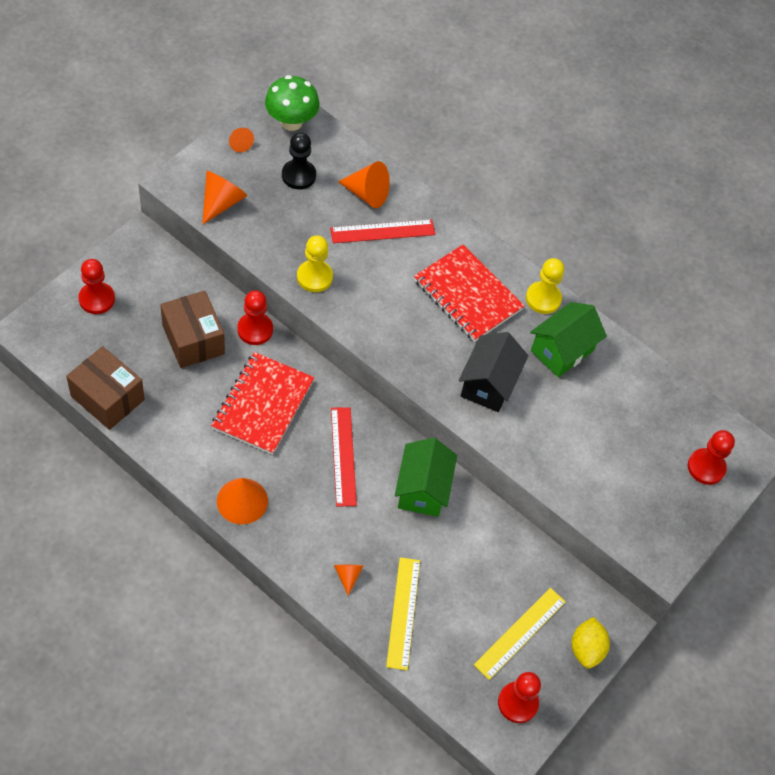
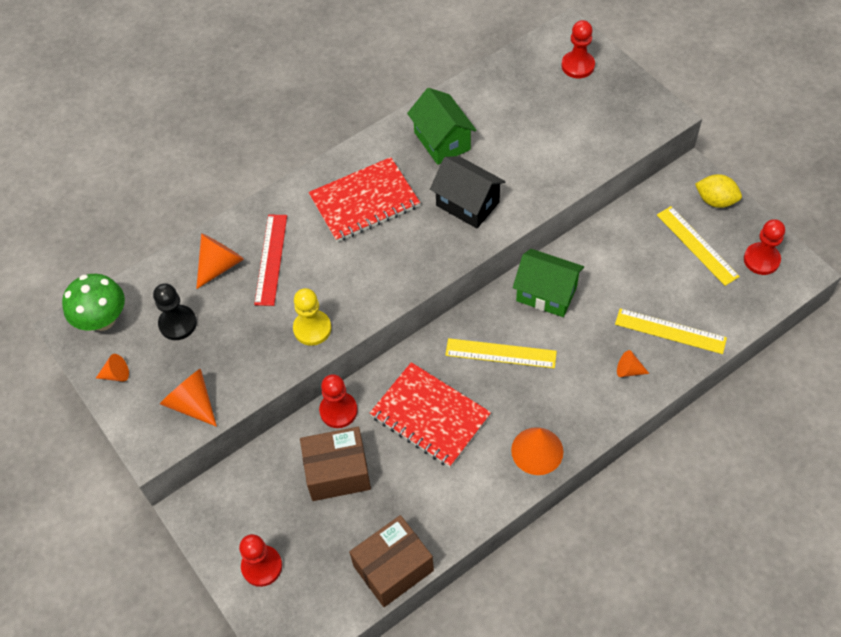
camera: 65 degrees left, 0 degrees up
(343, 456) = (500, 353): red ruler -> yellow ruler
(543, 299) = (382, 143): yellow pawn -> none

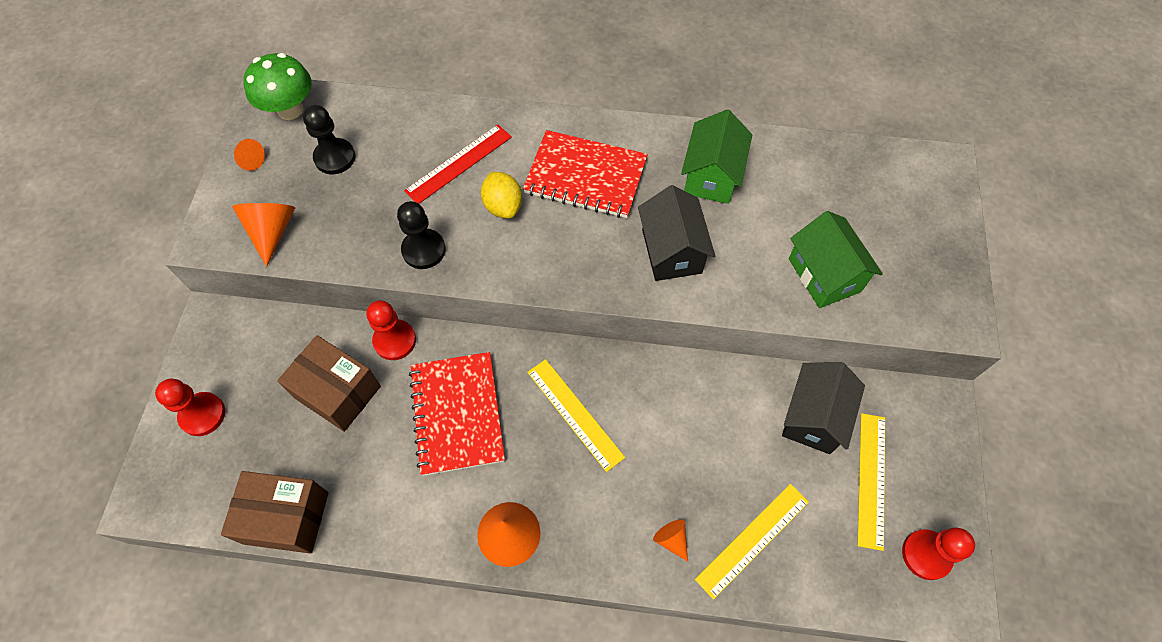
camera: 40 degrees right, 5 degrees up
(220, 265) = (416, 136): orange cone -> none
(312, 329) = (423, 250): yellow pawn -> black pawn
(546, 293) = (673, 396): green house -> green house (824, 275)
(578, 66) = (920, 205): red pawn -> none
(634, 238) = (813, 417): none -> black house
(670, 331) = (752, 539): yellow ruler -> yellow ruler turned 75 degrees clockwise
(715, 200) = (939, 452): yellow lemon -> yellow lemon (503, 206)

